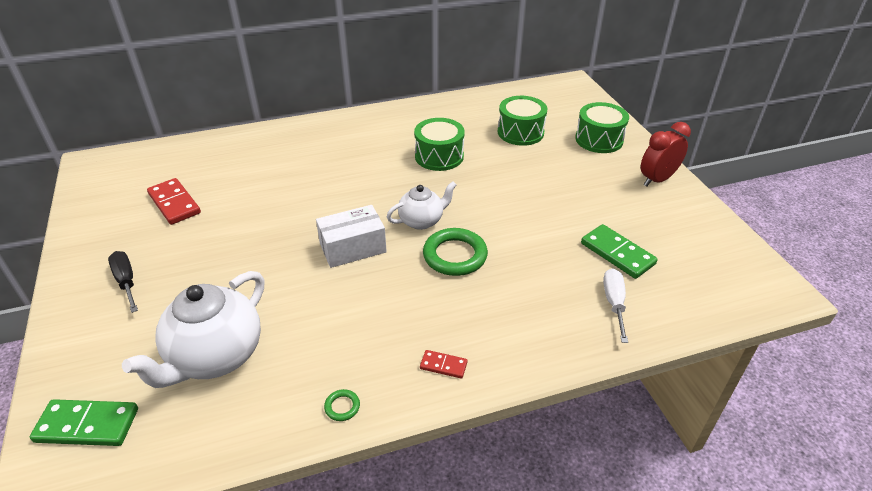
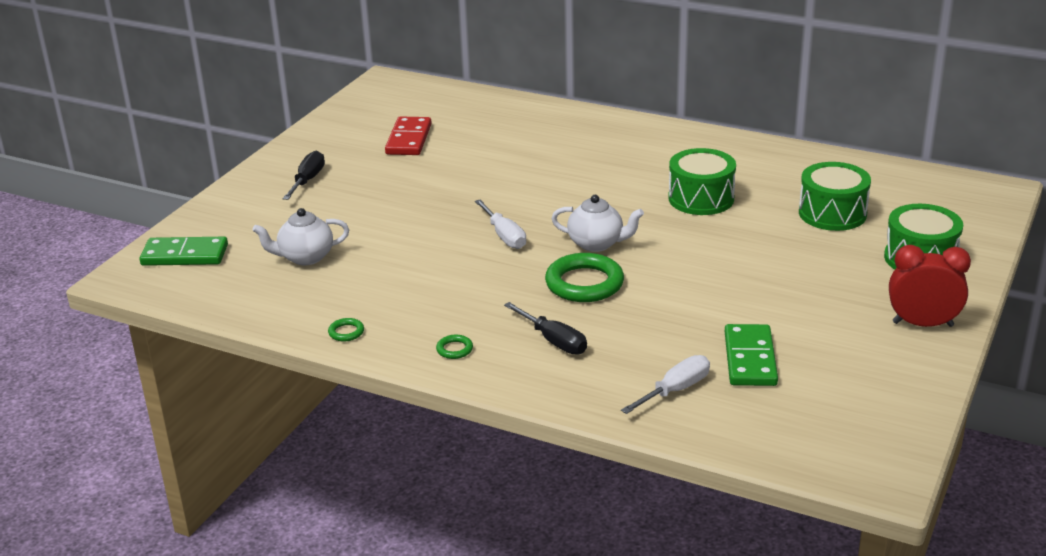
camera: 45 degrees right, 10 degrees down
(87, 425) = (184, 255): green domino -> green domino turned 45 degrees counterclockwise
(215, 356) = (305, 257): white teapot -> white teapot, size x0.58
(353, 248) = (504, 236): white box -> white screwdriver
(443, 365) = (454, 349): red domino -> green ring
(497, 313) = (554, 341): none -> black screwdriver

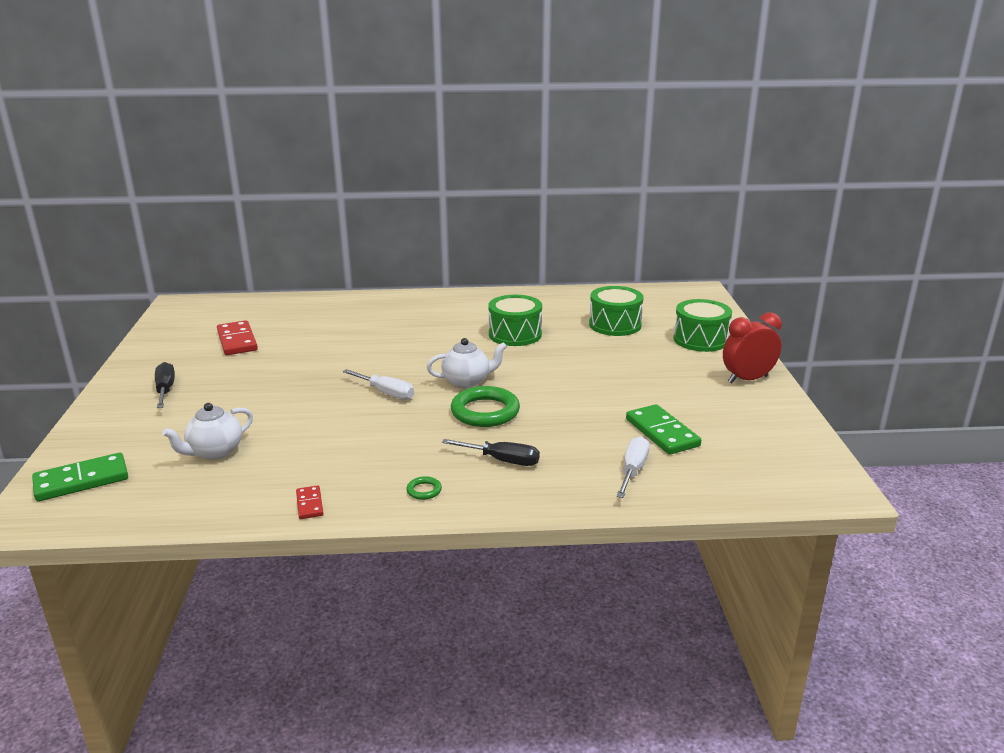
camera: 30 degrees left, 5 degrees down
(346, 332) = (309, 504): green ring -> red domino

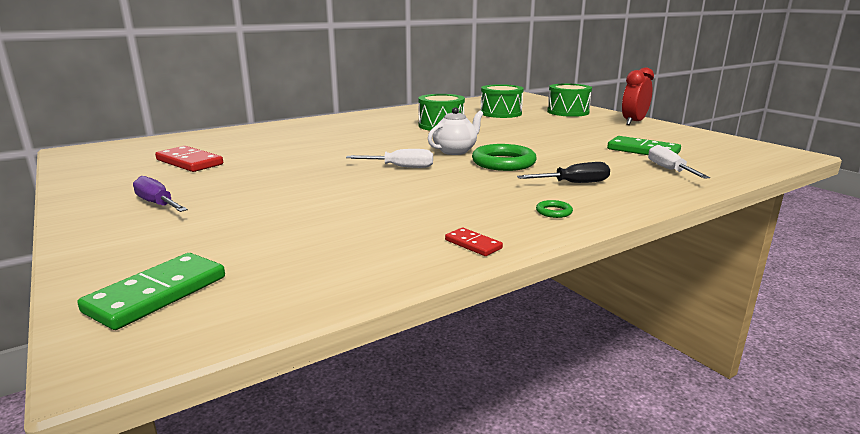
camera: 30 degrees left, 5 degrees down
(165, 390) = (158, 204): black screwdriver -> purple screwdriver
(214, 452) = (299, 233): white teapot -> none

